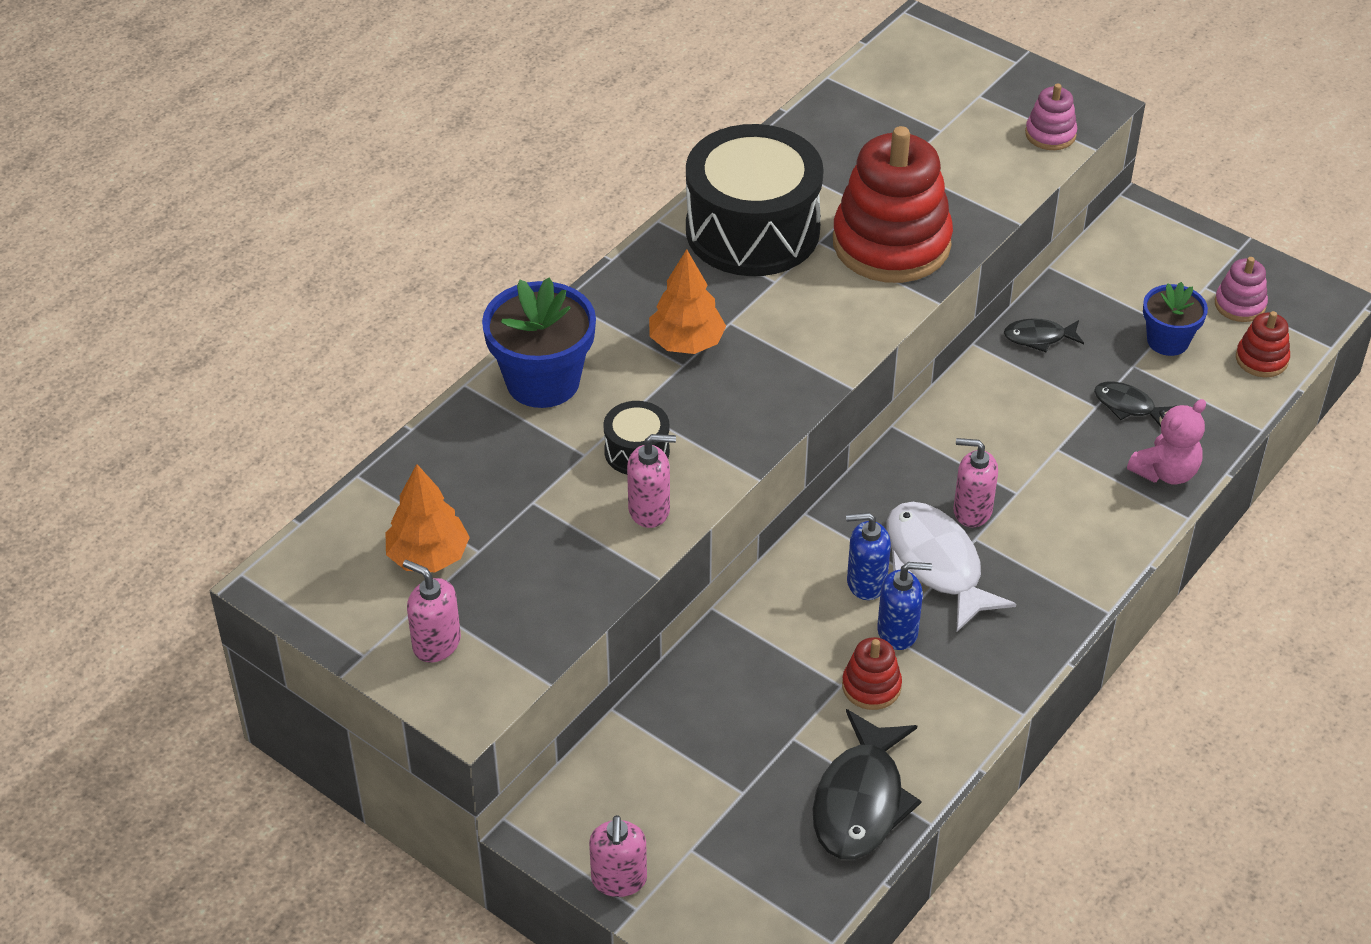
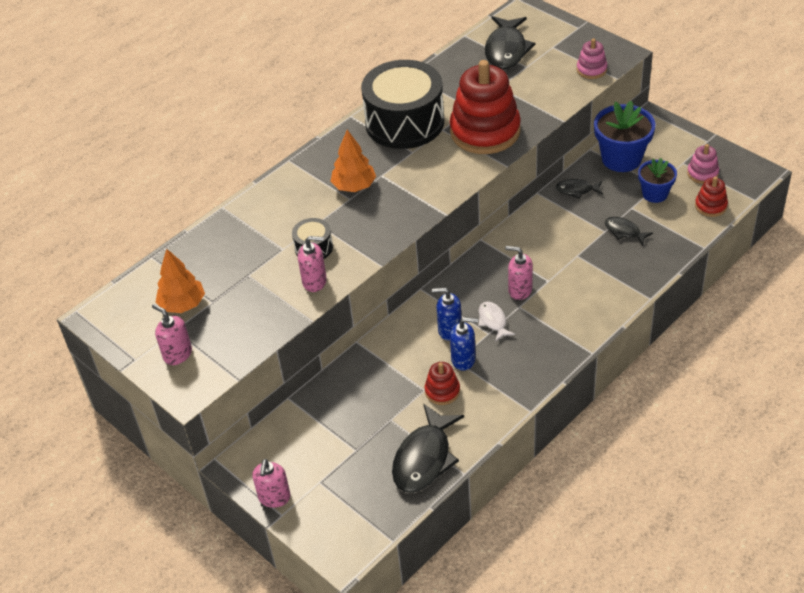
camera: 10 degrees right, 0 degrees up
(543, 381) = (267, 206): blue flower pot -> blue flower pot (621, 158)
(902, 102) = (506, 50): none -> black fish
(936, 565) = (493, 321): white fish -> white fish, size x0.52
(1165, 472) = (641, 271): pink teddy bear -> none

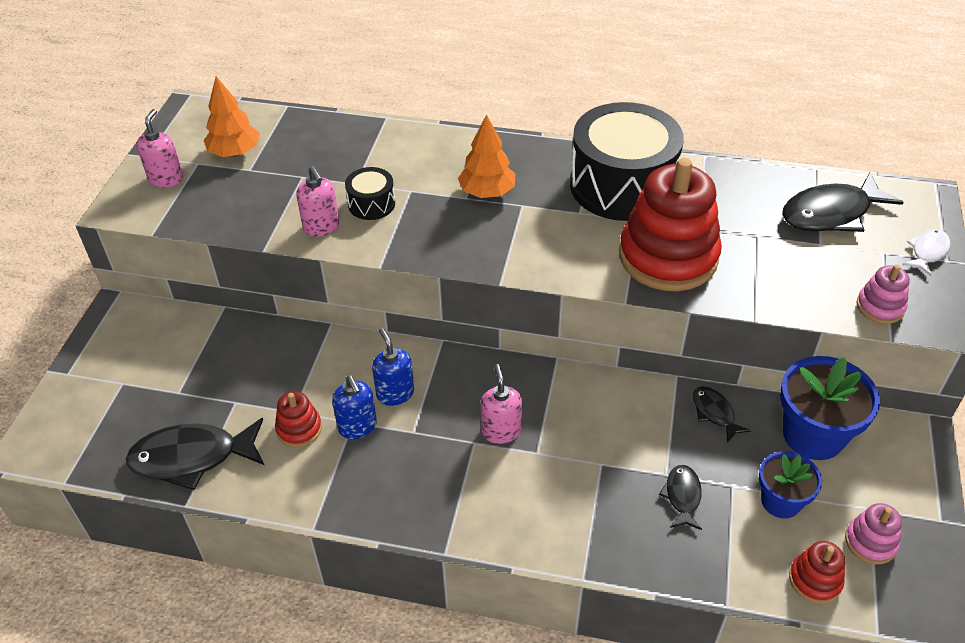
camera: 55 degrees right, 0 degrees up
(274, 497) = (87, 358): pink soap dispenser -> none
(493, 321) = (434, 427): white fish -> white fish (927, 252)

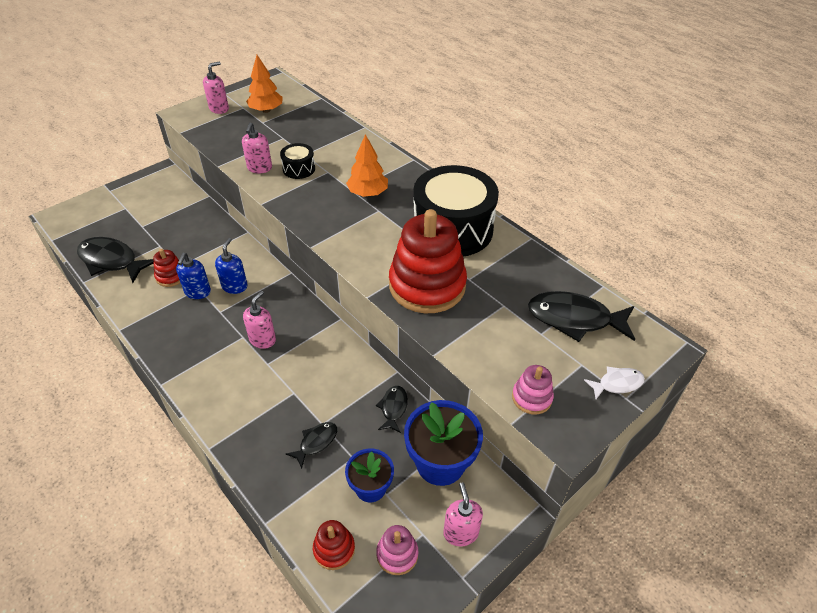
camera: 35 degrees right, 0 degrees up
(898, 484) = (460, 532): none -> pink soap dispenser

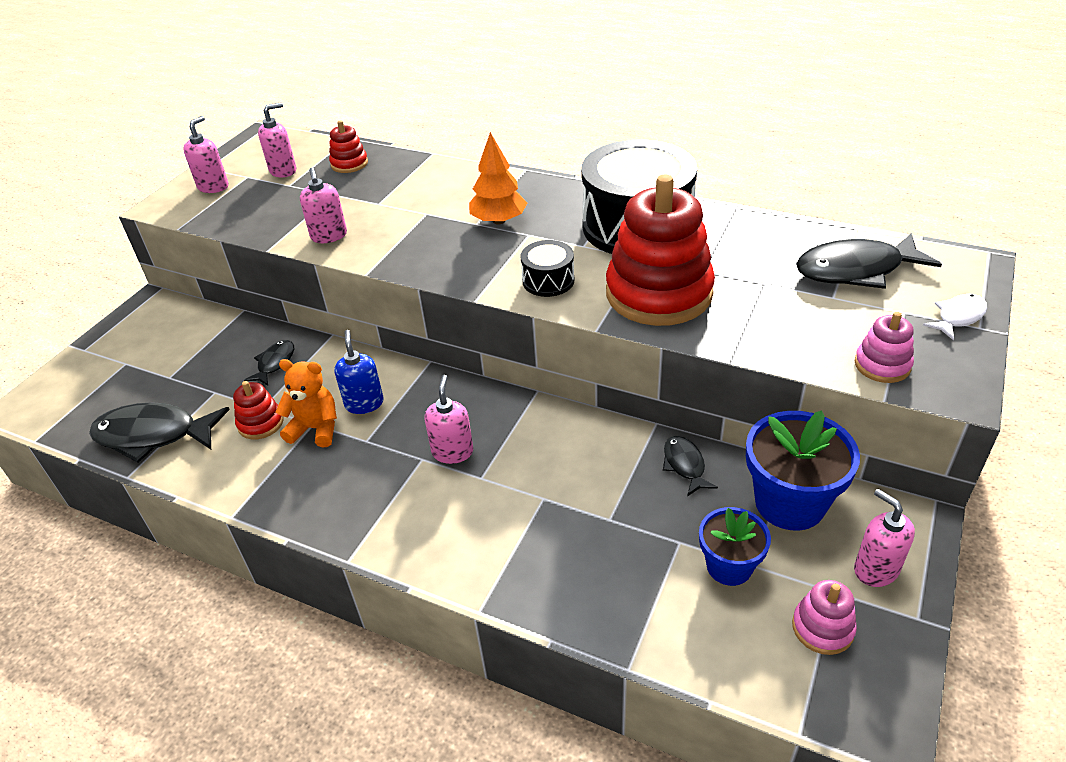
camera: 20 degrees left, 5 degrees down
(197, 292) = (315, 429): blue soap dispenser -> orange teddy bear
(266, 110) = (283, 171): orange tree -> pink soap dispenser
(299, 169) = (384, 221): black drum -> black drum (548, 281)
(316, 442) = (619, 544): black fish -> black fish (274, 363)
(334, 549) = (741, 658): red stacking toy -> red stacking toy (349, 164)

